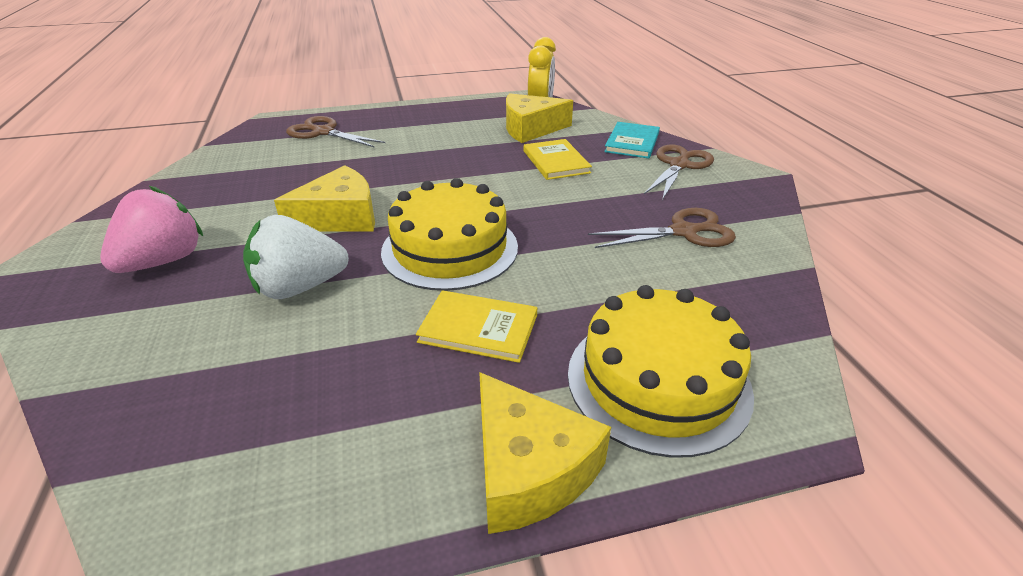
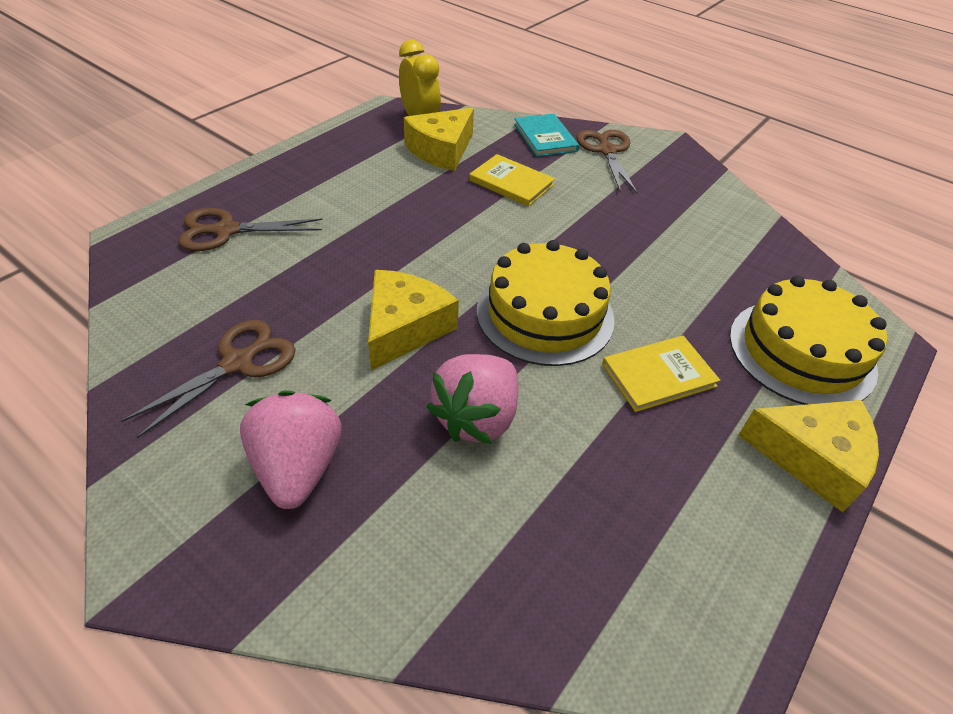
camera: 40 degrees left, 10 degrees up
(299, 287) = (476, 418): white strawberry -> pink strawberry
(684, 232) = (682, 218): brown scissors -> brown scissors (238, 362)

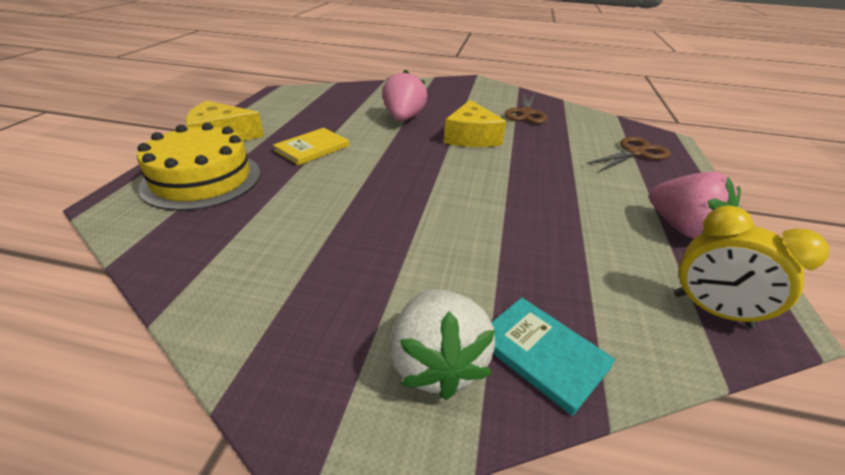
camera: 155 degrees right, 10 degrees down
(298, 467) = (459, 98): pink strawberry -> pink strawberry (681, 228)
(442, 150) = (623, 271): yellow cheese -> none
(511, 183) = (509, 253): yellow book -> none
(545, 314) = (397, 159): yellow cake -> none
(606, 151) = (436, 363): brown scissors -> white strawberry

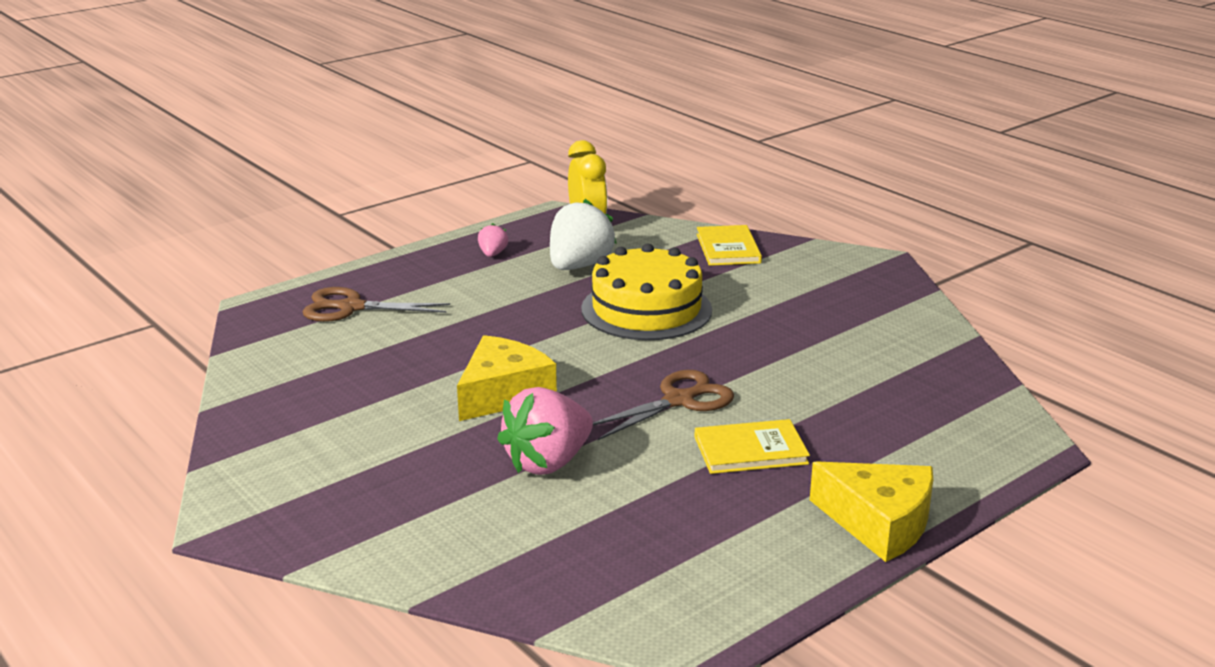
camera: 140 degrees left, 10 degrees down
(202, 179) = (923, 447): yellow cake -> yellow cake (646, 309)
(436, 363) = (796, 264): white strawberry -> white strawberry (579, 266)
(526, 113) = (336, 404): brown scissors -> brown scissors (679, 400)
(542, 353) = (728, 248): turquoise book -> yellow book
(681, 228) = (492, 254): pink strawberry -> pink strawberry, size x0.47

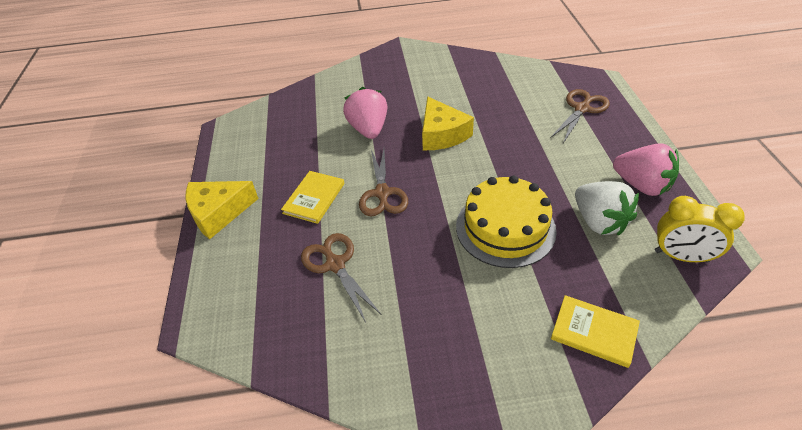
camera: 125 degrees right, 20 degrees up
(492, 254) = (641, 185): pink strawberry -> pink strawberry, size x2.12
(830, 391) = (335, 264): none -> brown scissors

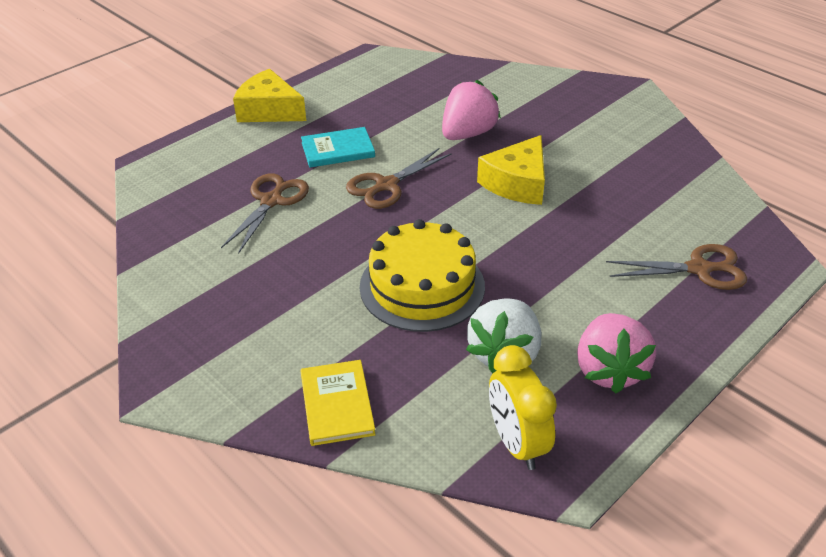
camera: 50 degrees right, 5 degrees down
(314, 198) = (338, 150): yellow book -> turquoise book

